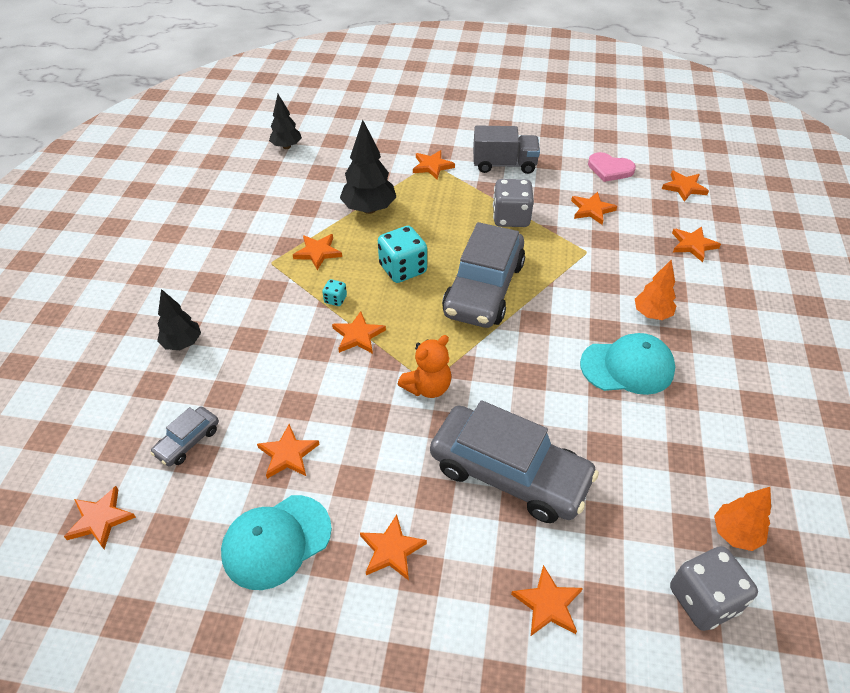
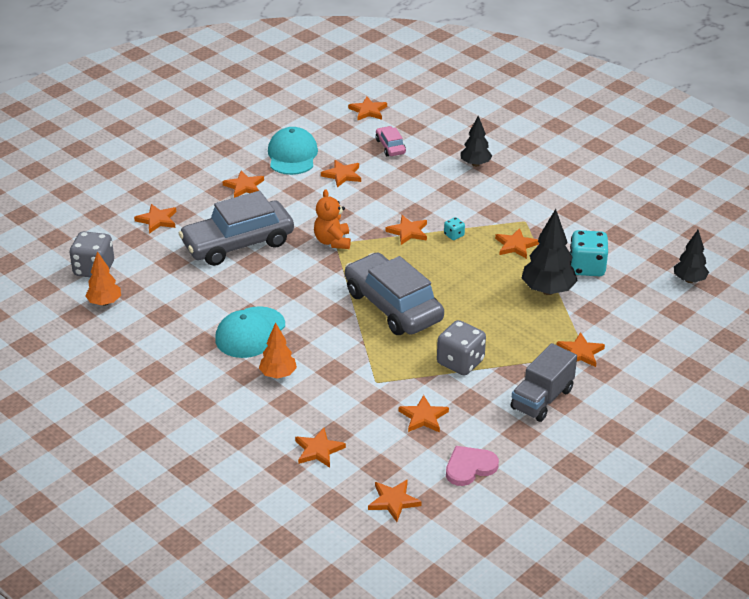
camera: 125 degrees right, 10 degrees down
(188, 441) = (390, 146): grey car -> pink car
(403, 269) = (455, 277): turquoise dice -> turquoise dice (587, 267)

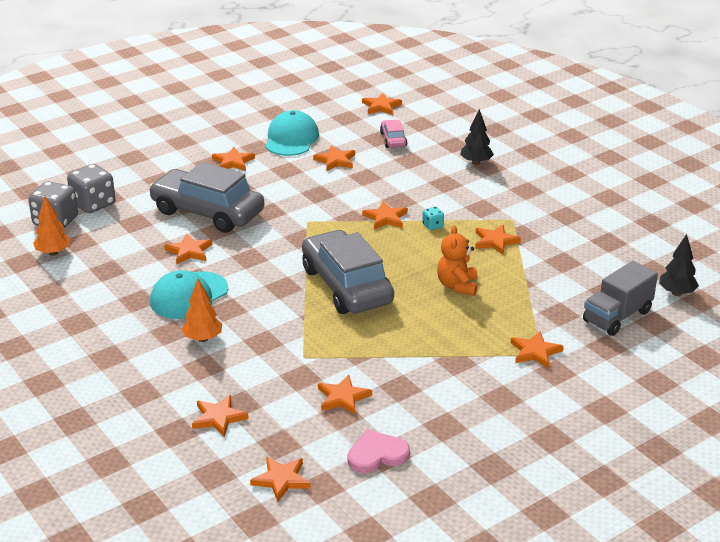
camera: 10 degrees right, 5 degrees down
(157, 220) = (135, 184): orange star -> orange star (189, 251)
(238, 243) = (207, 212): grey car -> grey car turned 45 degrees clockwise
(332, 241) = (304, 219): orange teddy bear -> orange teddy bear (457, 286)
(460, 362) = (400, 347): grey dice -> grey dice (93, 204)
(542, 399) = (479, 394): grey truck -> grey truck (617, 316)
(548, 290) = (517, 287): black tree -> none
(587, 267) = (566, 270): turquoise dice -> none

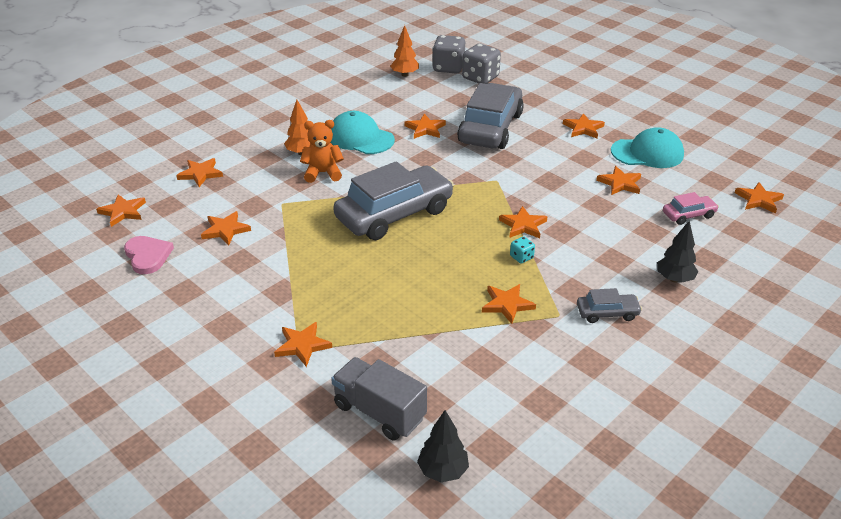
camera: 80 degrees right, 5 degrees up
(457, 286) = (411, 283): orange teddy bear -> orange teddy bear (323, 173)
(512, 198) = (607, 313): none -> grey car

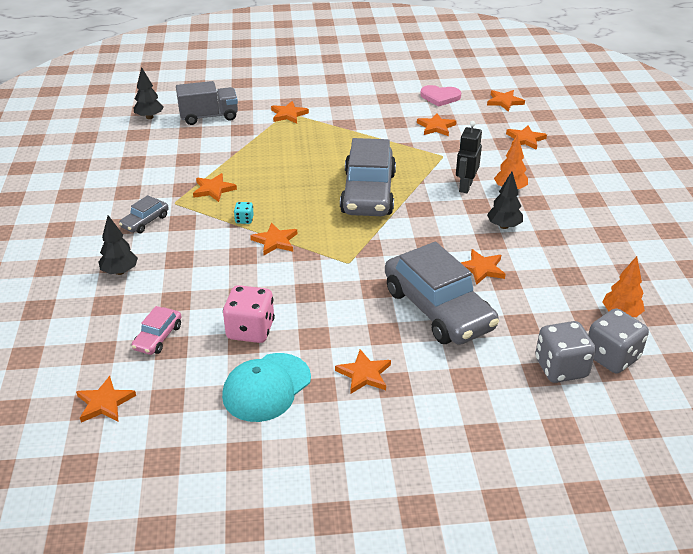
camera: 130 degrees right, 0 degrees up
(323, 173) = (465, 186): orange teddy bear -> black robot
(360, 138) = (503, 226): turquoise cap -> black tree
(620, 183) = (250, 330): orange star -> pink dice

